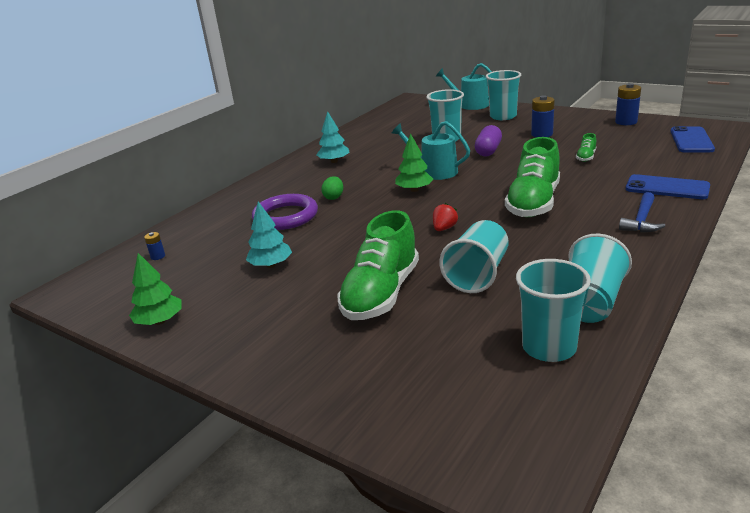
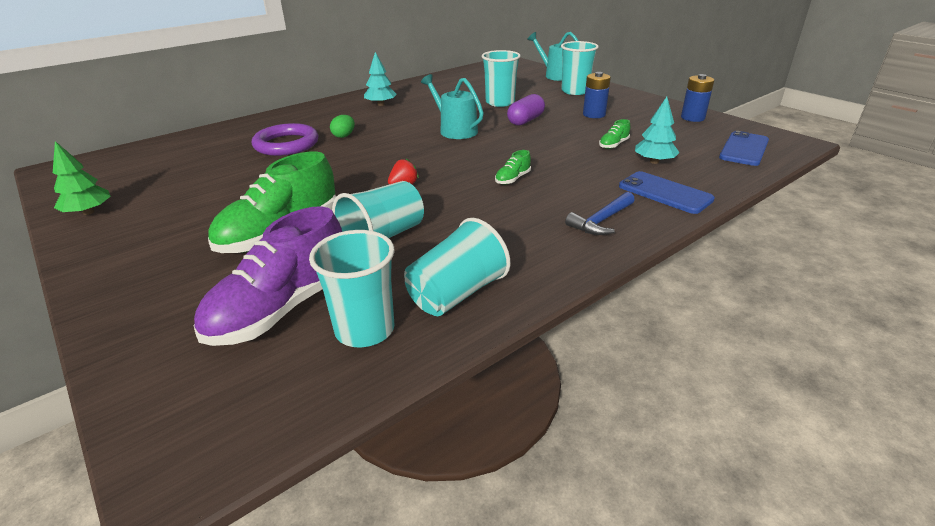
camera: 15 degrees right, 5 degrees up
(158, 256) = (153, 156): blue battery -> none
(271, 265) = (225, 184): turquoise tree -> turquoise tree (654, 161)
(414, 190) = (418, 143): green tree -> none
(460, 351) = (281, 309): none -> purple shoe
(533, 203) = (512, 179): green shoe -> green shoe, size x0.42

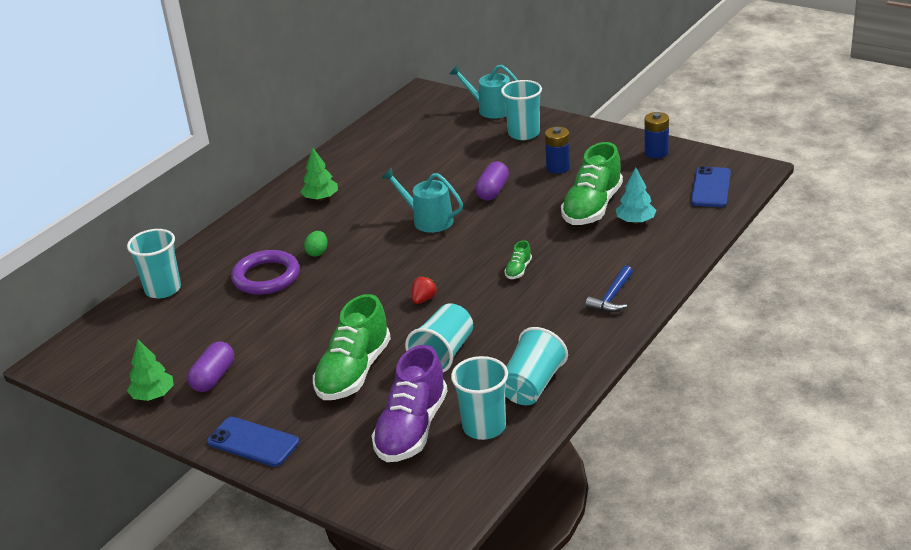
camera: 15 degrees left, 0 degrees up
(154, 209) = (213, 377): none -> purple capsule
(381, 104) = (321, 198): turquoise tree -> green tree
(500, 102) = (451, 168): turquoise cup -> turquoise cup (163, 289)
(613, 145) = (592, 207): green shoe -> green shoe, size x2.37
(664, 193) = (654, 256): blue phone -> blue phone (253, 442)

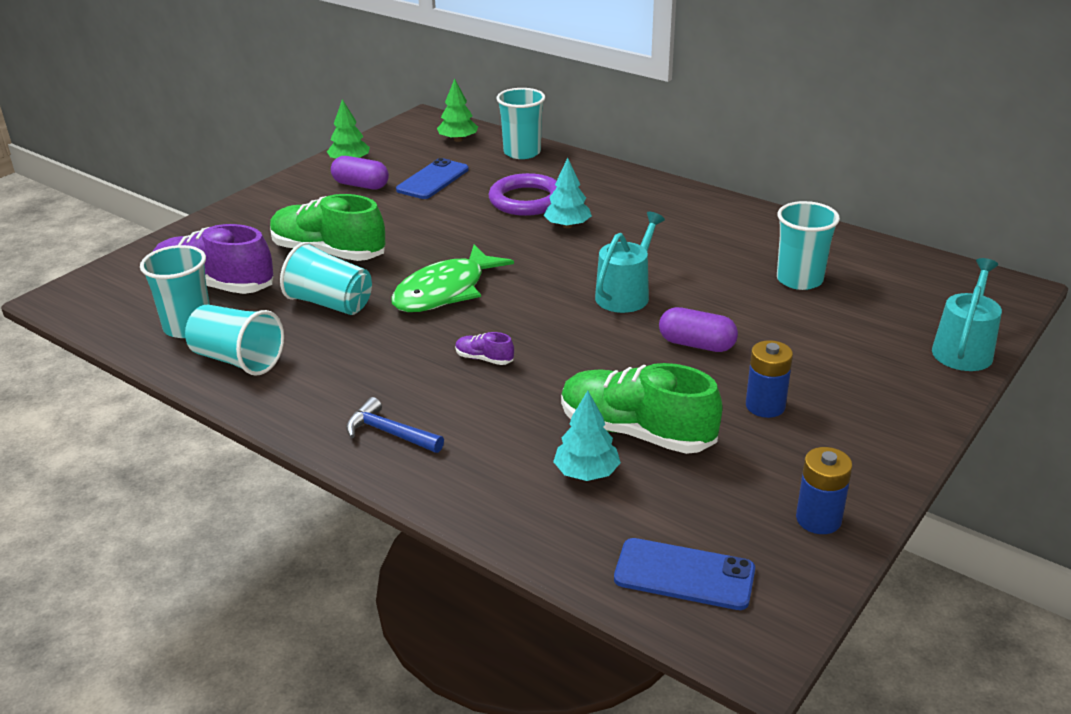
camera: 90 degrees right, 0 degrees up
(253, 442) = (251, 208): blue phone -> blue phone (433, 180)
(317, 252) = (567, 225): green egg -> turquoise tree
(321, 198) = (692, 223): green tree -> green tree (458, 140)
(424, 299) = (445, 291): red strawberry -> green fish
(518, 270) = (484, 359): green shoe -> purple shoe
(524, 133) = (880, 378): turquoise cup -> turquoise cup (799, 280)

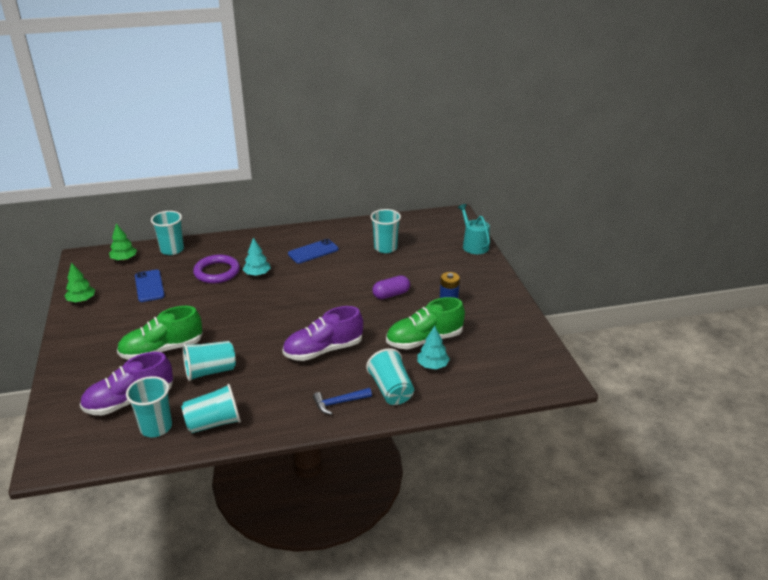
camera: 50 degrees left, 0 degrees up
(361, 185) = (113, 309): purple capsule -> none
(445, 291) = (255, 333): green fish -> none
(475, 464) = (391, 390): none -> turquoise cup
(484, 359) = (323, 350): purple shoe -> purple shoe, size x2.37
(625, 294) = (332, 290): turquoise watering can -> none
(684, 574) = (513, 375): blue phone -> blue phone (313, 251)
(818, 519) = (520, 330): blue battery -> none

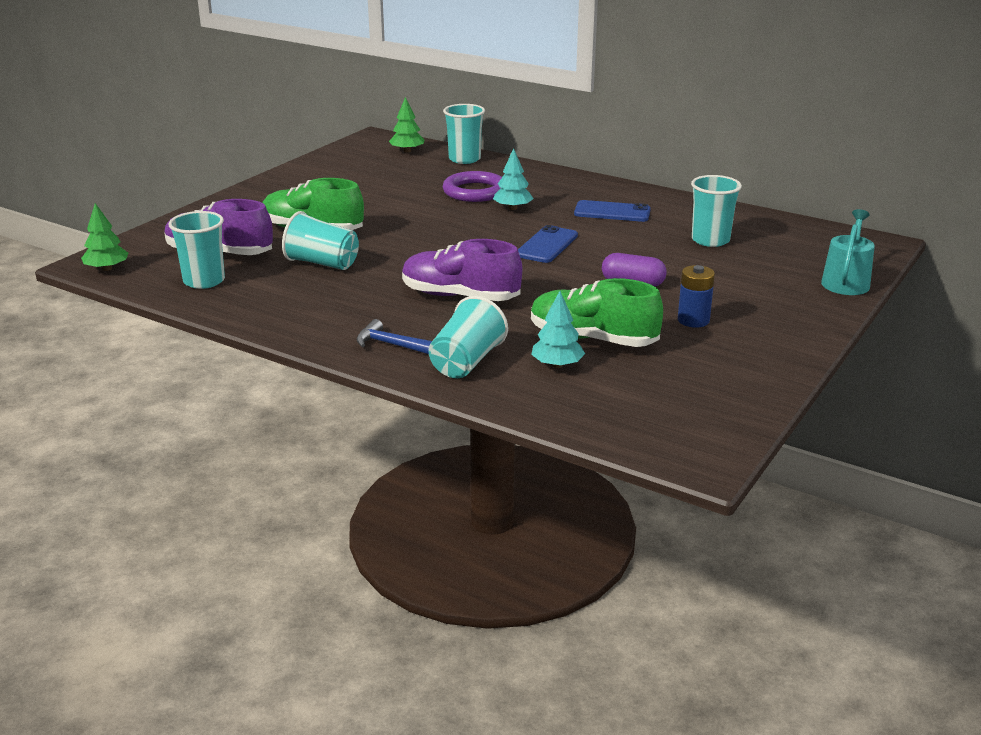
camera: 45 degrees right, 5 degrees down
(81, 300) = (316, 167): green tree -> green tree (107, 269)
(149, 286) = (391, 179): blue phone -> blue phone (547, 245)
(214, 423) = (253, 302): turquoise cup -> none

